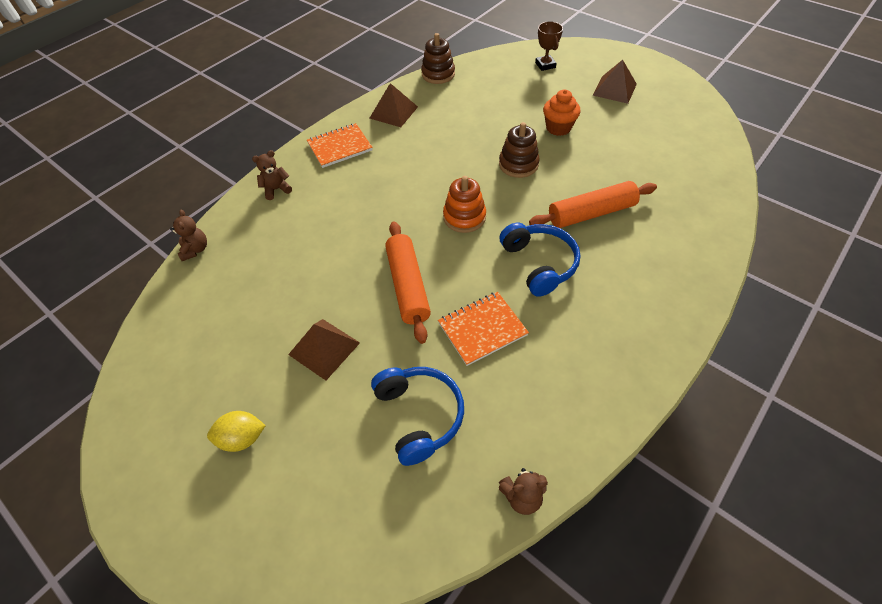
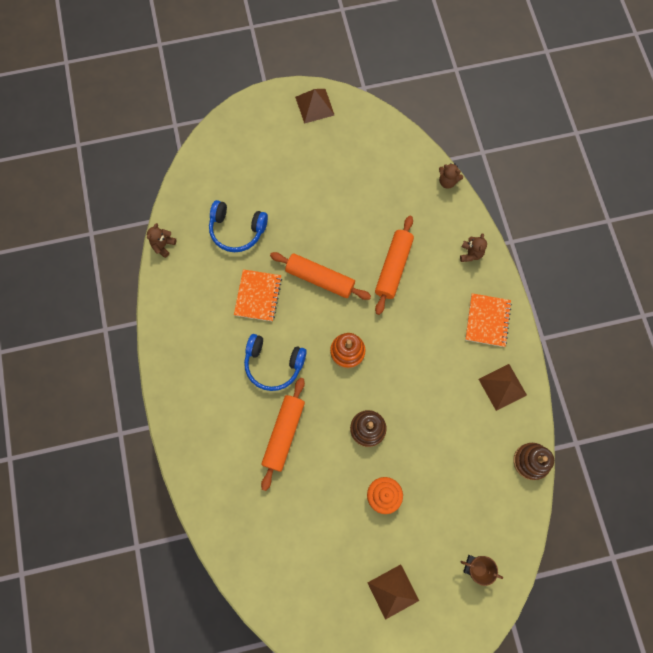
camera: 125 degrees right, 20 degrees up
(242, 438) = (292, 149): yellow lemon -> none
(324, 348) = (314, 211): brown pyramid -> brown pyramid (315, 106)
(340, 235) = (393, 267): none -> orange rolling pin

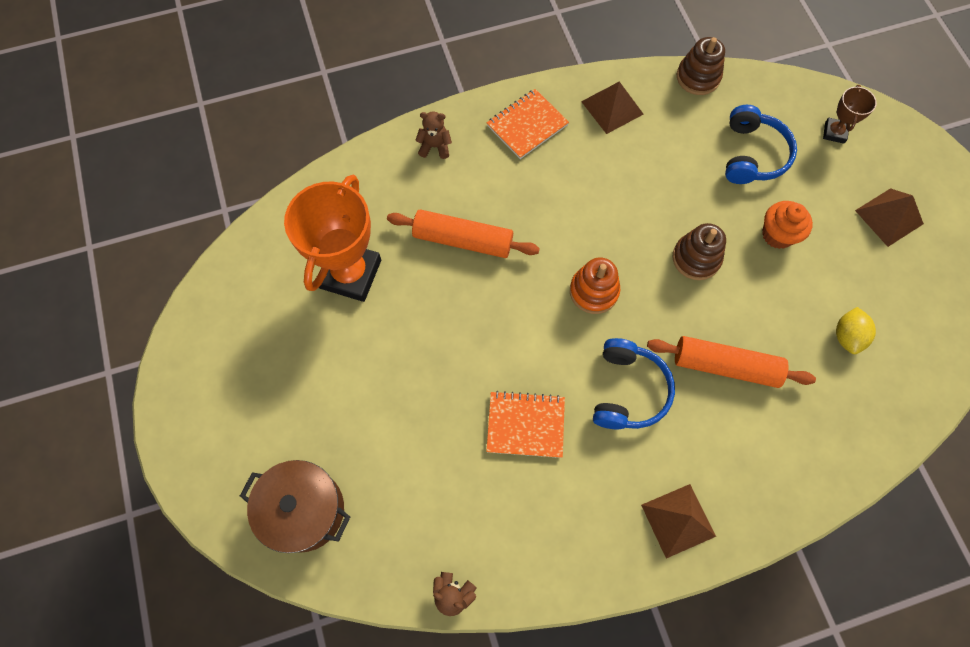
camera: 95 degrees left, 5 degrees down
(222, 167) = (304, 510): none -> brown pot
(237, 230) = (418, 471): blue headphones -> blue headphones (752, 155)
(297, 529) = (847, 336): none -> yellow lemon
(315, 106) = (193, 370): brown pyramid -> brown pyramid (678, 520)
(320, 279) = (489, 337): orange rolling pin -> none
(372, 195) = (350, 274): none -> orange trophy
(447, 181) = (326, 178): brown teddy bear -> none
(487, 320) = (527, 125): orange notebook -> orange notebook turned 45 degrees counterclockwise

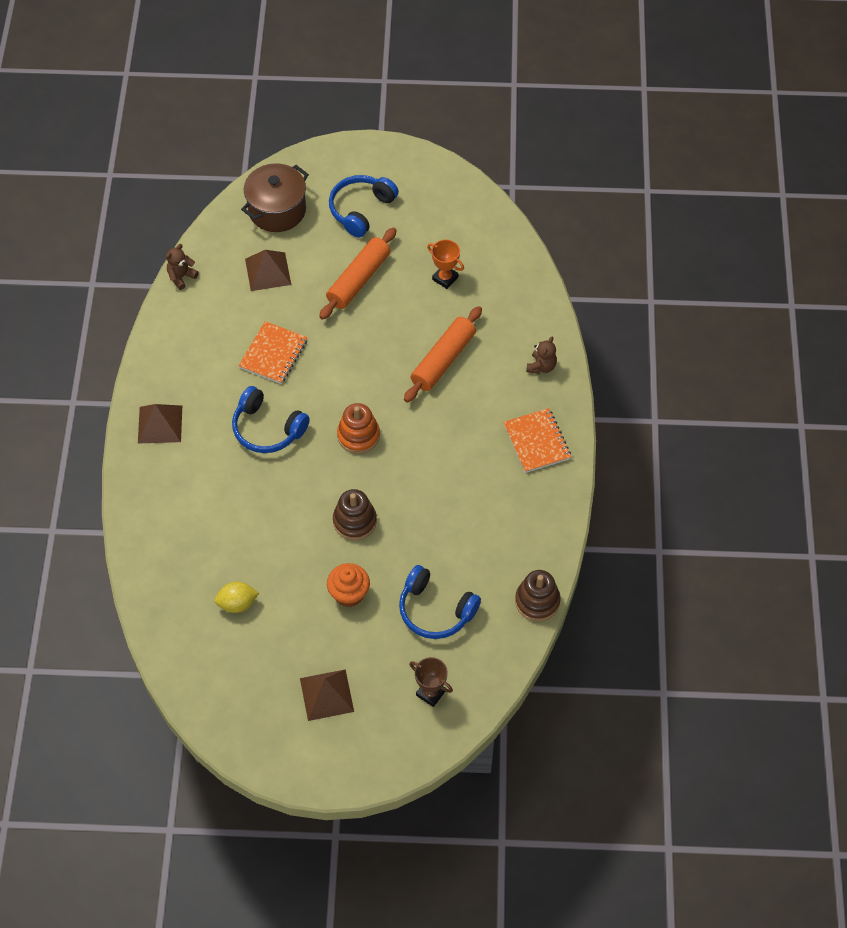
camera: 110 degrees right, 10 degrees down
(274, 404) = (361, 209): none -> blue headphones
(350, 274) = (445, 278): orange trophy -> orange trophy, size x0.47
(612, 107) = (530, 515): brown pyramid -> brown pyramid (268, 271)
(725, 366) = (255, 503): orange rolling pin -> orange rolling pin (358, 279)
(847, 336) = (237, 604): yellow lemon -> yellow lemon turned 45 degrees counterclockwise

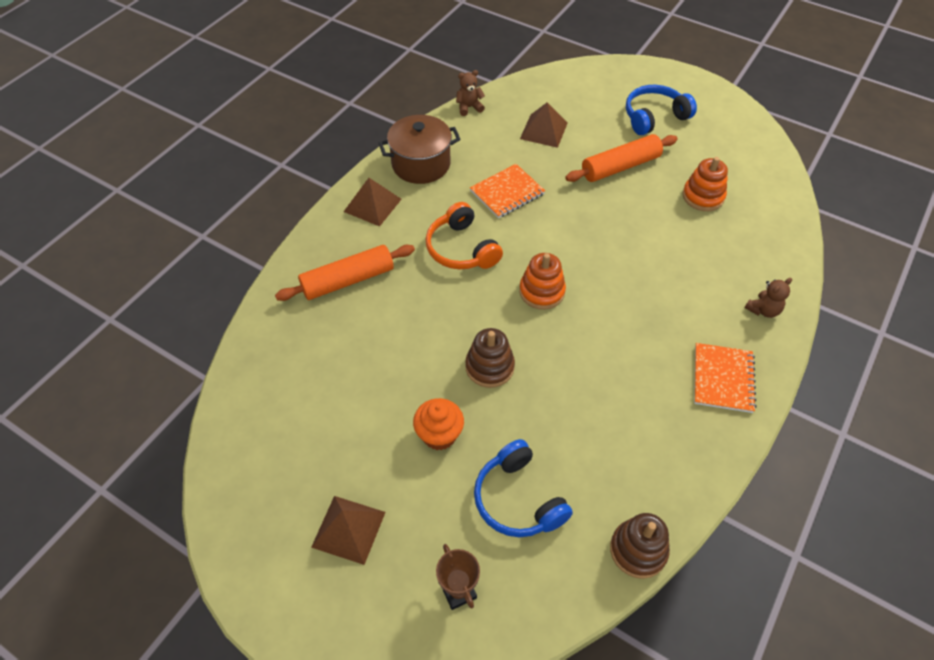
camera: 30 degrees right, 5 degrees down
(237, 604) = (327, 388): yellow lemon -> none
(267, 429) = (461, 249): blue headphones -> orange headphones
(277, 210) = (580, 91): brown pot -> brown pot (421, 164)
(443, 360) = (663, 262): orange rolling pin -> orange rolling pin (348, 280)
(445, 278) = (703, 196): orange trophy -> orange stacking toy

